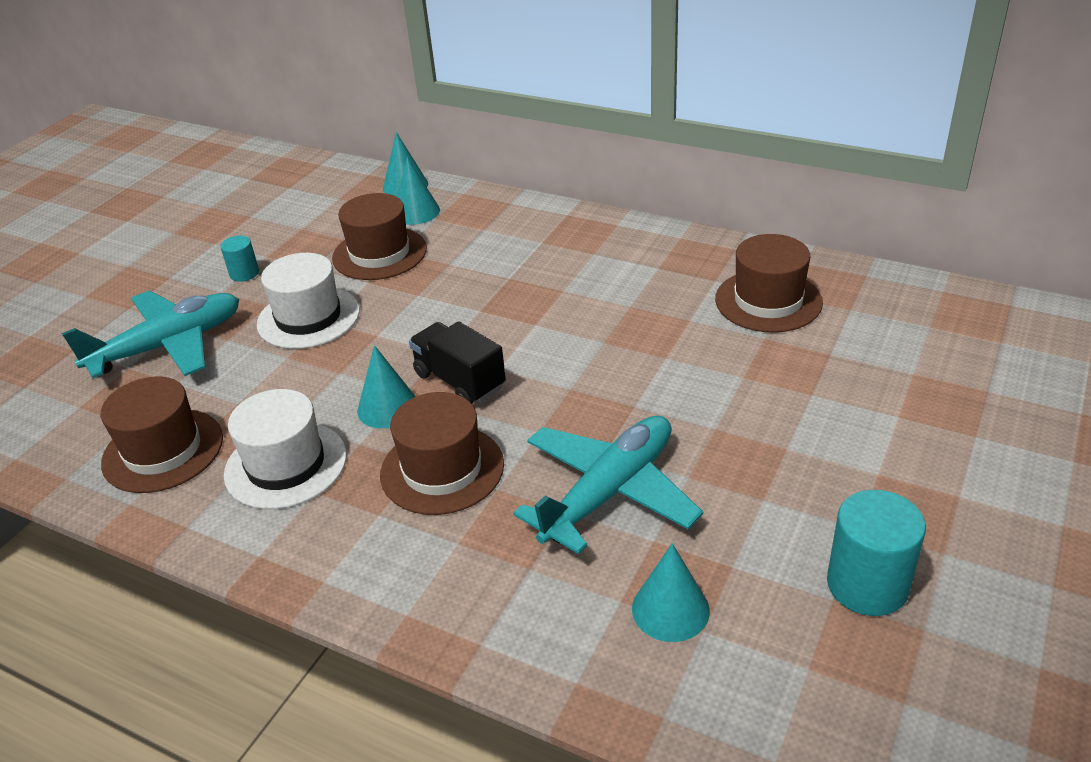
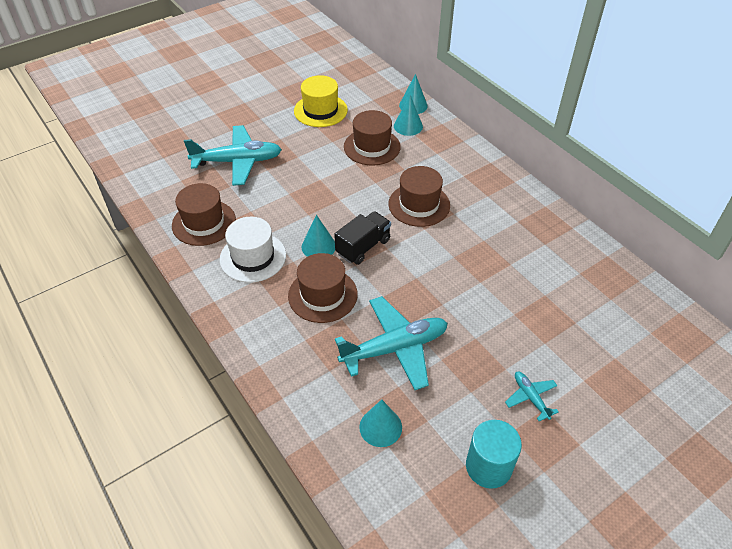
camera: 25 degrees right, 10 degrees up
(244, 273) = (297, 131): turquoise cylinder -> none
(265, 236) = (320, 110): none -> yellow hat
(308, 317) = (312, 173): white hat -> none
(459, 381) = (363, 247): black truck -> black truck turned 60 degrees clockwise
(768, 301) = (565, 272): brown hat -> brown hat (419, 205)
(849, 468) = (530, 397): none -> turquoise plane

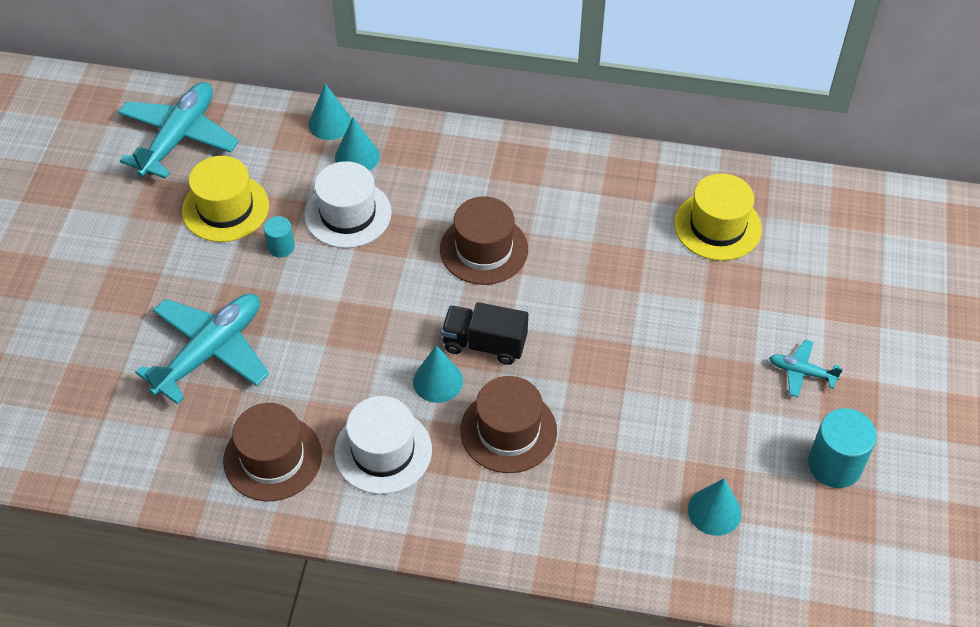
camera: 45 degrees left, 5 degrees up
(323, 141) = (281, 247): none -> turquoise cylinder
(363, 247) = (484, 344): black truck -> black truck turned 75 degrees counterclockwise
(372, 147) = (348, 214): brown hat -> white hat
(395, 348) = (641, 426): turquoise plane -> turquoise plane (179, 138)
(571, 282) = (717, 226): none -> yellow hat

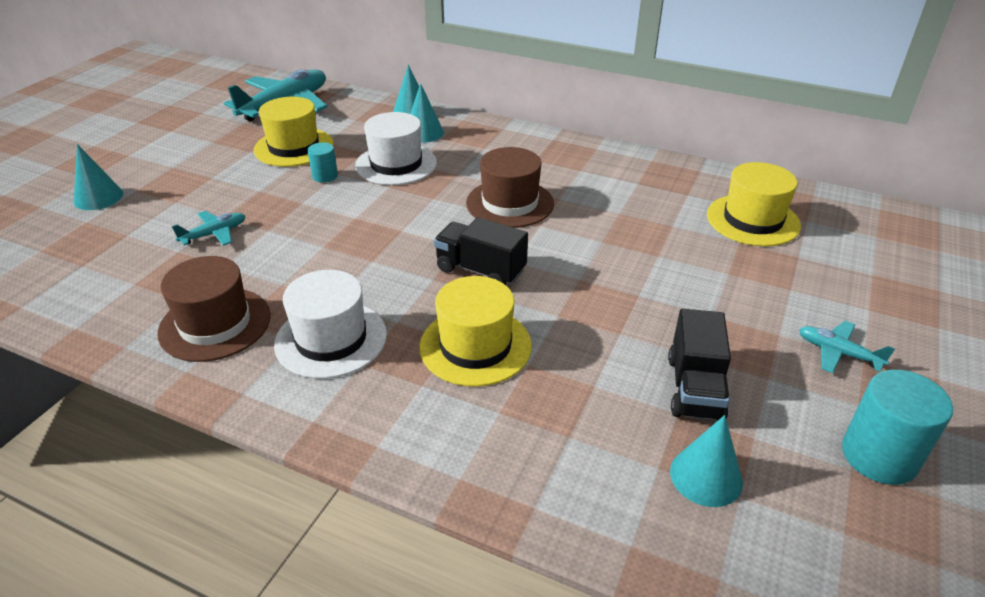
camera: 15 degrees right, 15 degrees down
(210, 352) = (214, 234): turquoise plane -> turquoise plane, size x0.48
(438, 381) = (419, 291): turquoise cone -> turquoise cone (98, 197)
(508, 431) = (475, 346): brown hat -> yellow hat
(694, 433) = (695, 388): none -> black truck

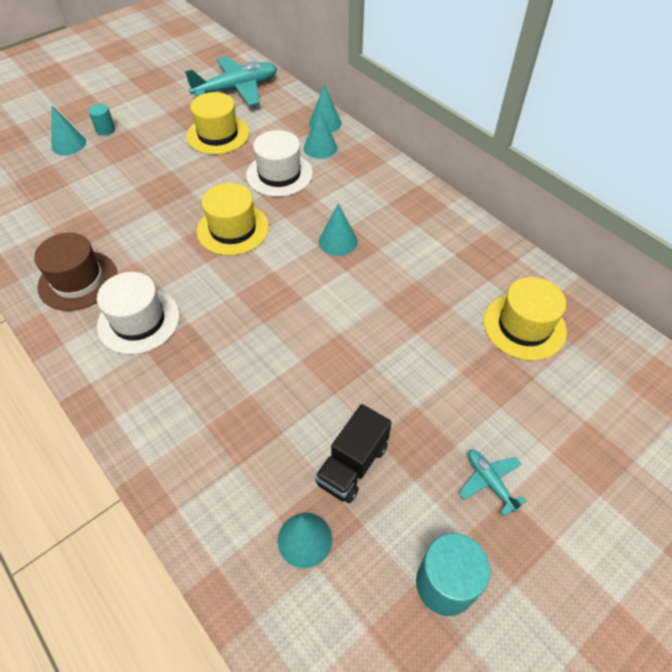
camera: 25 degrees right, 15 degrees up
(214, 234) = (120, 201): turquoise plane -> none
(325, 176) = (222, 170): turquoise cylinder -> turquoise cylinder (105, 130)
(475, 346) = (226, 364): yellow hat -> yellow hat (233, 229)
(480, 270) = (273, 298): black truck -> none
(510, 203) = (338, 241): brown hat -> turquoise cone

